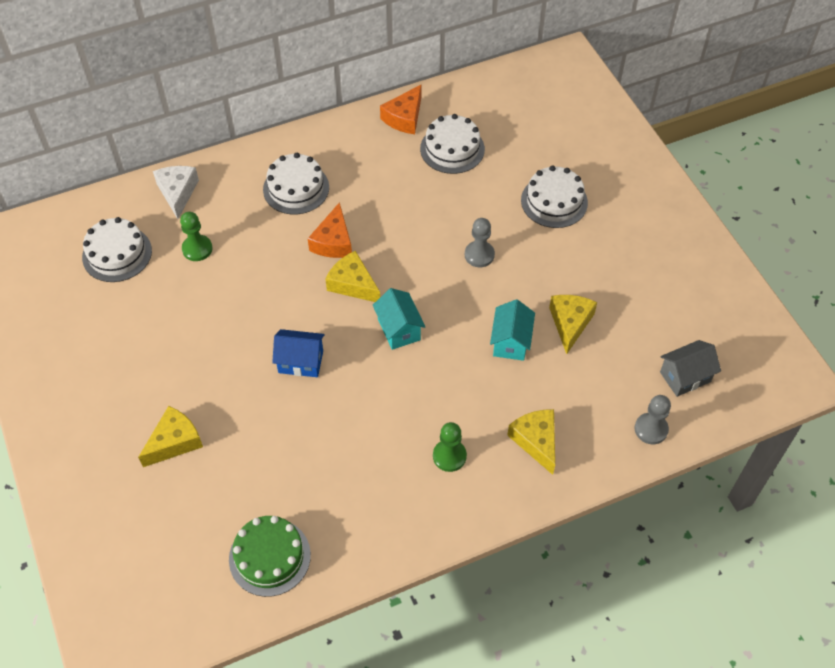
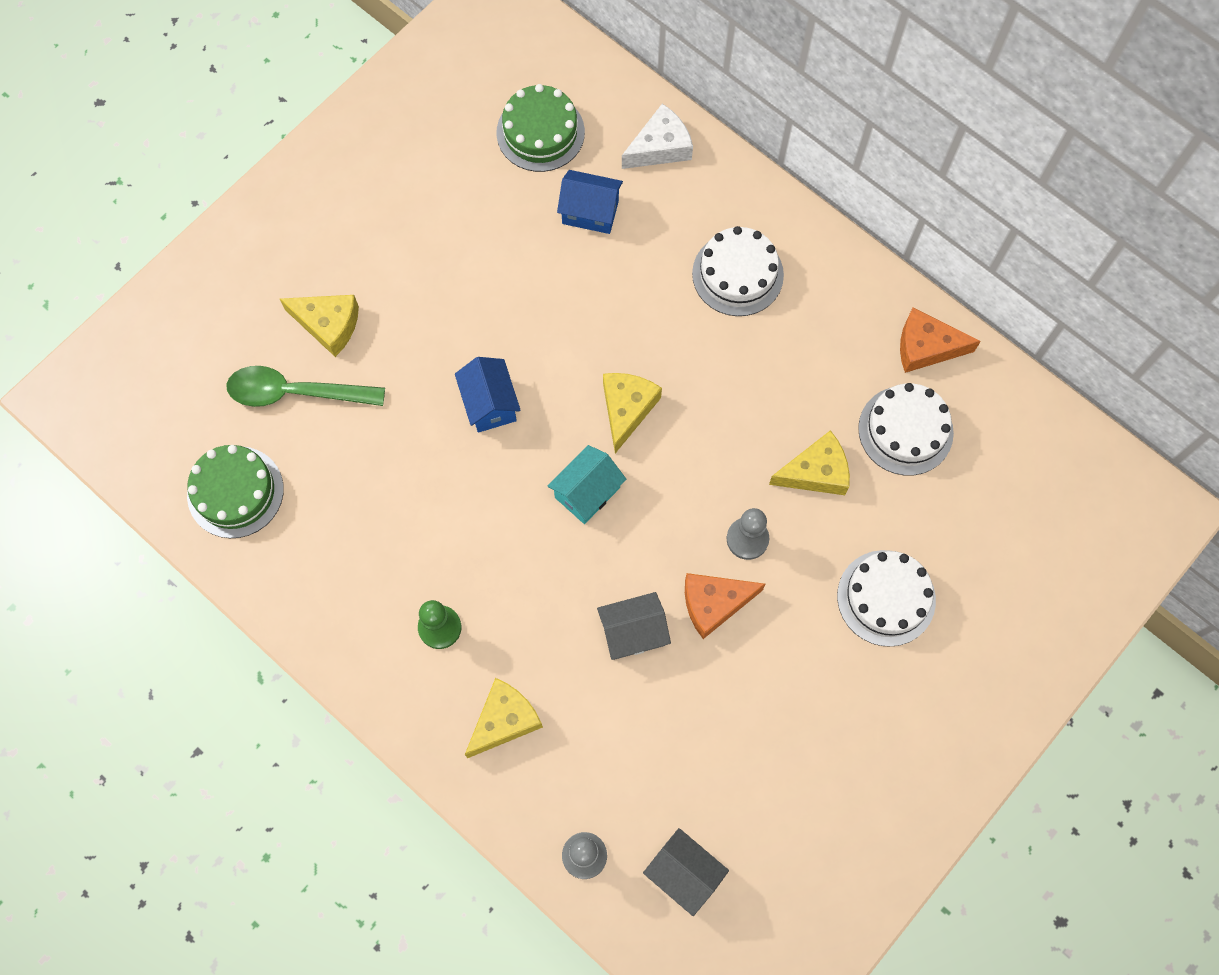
camera: 65 degrees right, 15 degrees up
(117, 254) = (540, 132): white cake -> green cake
(197, 249) = (590, 212): green pawn -> blue house
(215, 484) = (295, 393): none -> green spoon
(333, 241) = (678, 357): orange cheese -> orange cheese (714, 603)
(510, 342) = (633, 632): turquoise house -> grey house
(570, 323) = (696, 695): yellow cheese -> yellow cheese (815, 472)

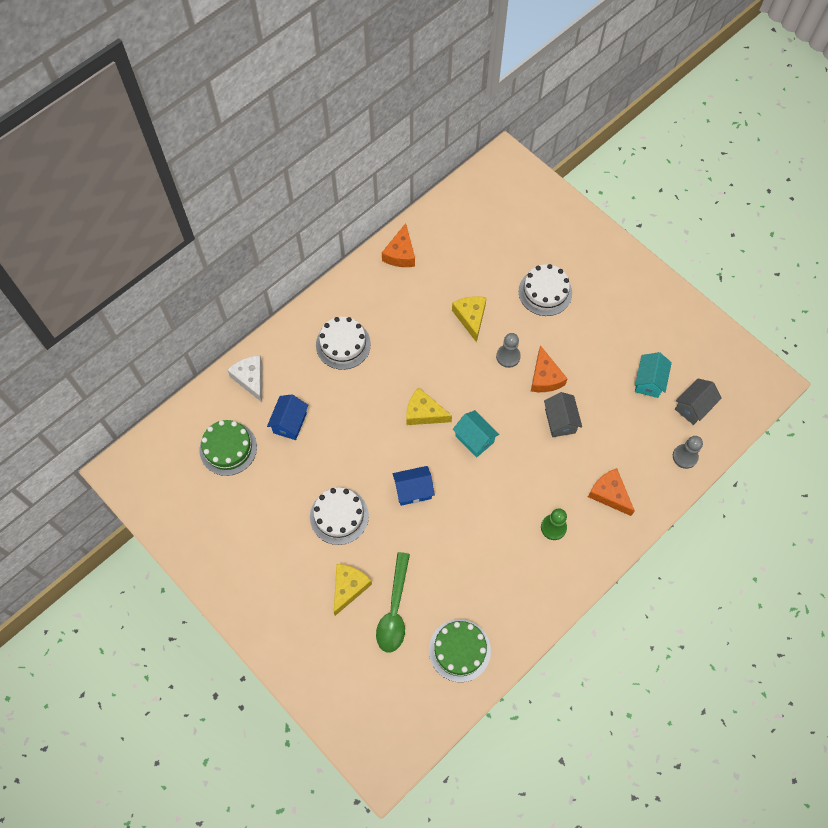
camera: 85 degrees left, 5 degrees down
(504, 720) = (609, 494): yellow cheese -> orange cheese
(726, 790) = (649, 381): none -> turquoise house
(905, 430) = (449, 270): white cake -> white cake (339, 516)

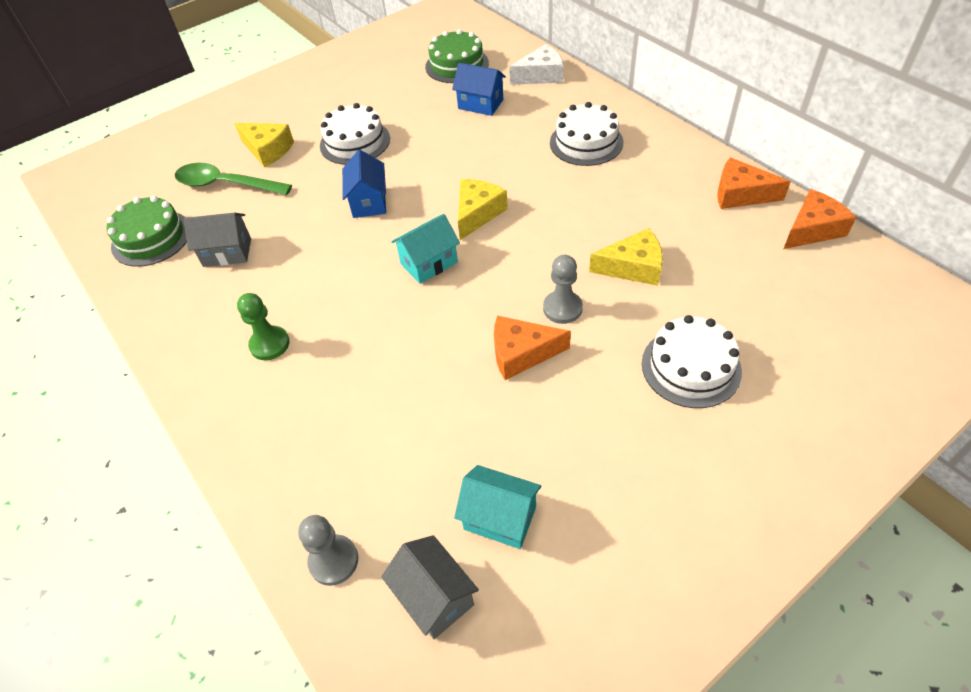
camera: 100 degrees right, 15 degrees down
(560, 421) = (440, 367): grey house -> grey house (227, 252)
(609, 494) = (298, 424): orange cheese -> orange cheese (812, 229)

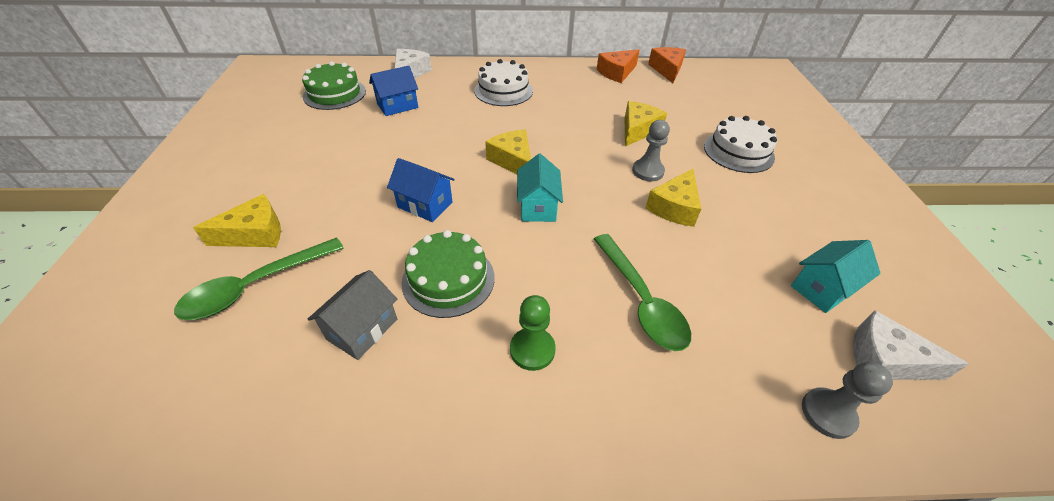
camera: 60 degrees left, 5 degrees down
(151, 238) = (243, 392): green cake -> green cake (448, 279)
(355, 142) = (337, 178): white cake -> none
(369, 384) = (641, 300): none -> green spoon
(434, 597) = (885, 360): grey house -> white cheese
(522, 353) = (674, 207): orange cheese -> yellow cheese

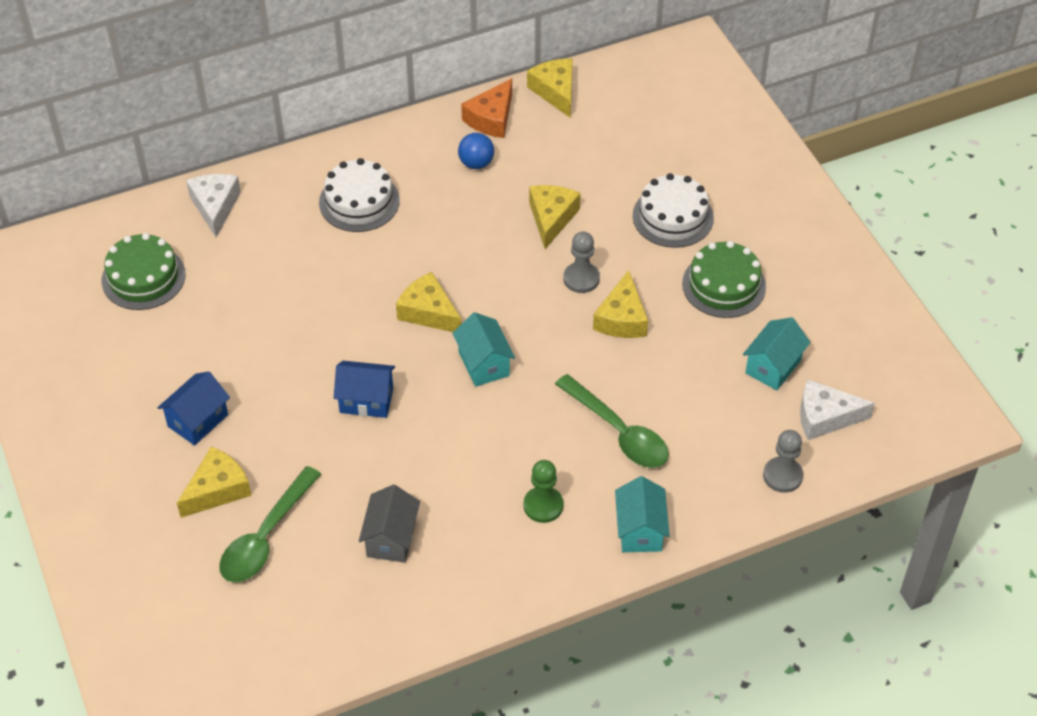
camera: 20 degrees left, 5 degrees up
(397, 106) = (240, 272): blue house -> blue house (198, 420)
(448, 279) = (438, 470): green cake -> green cake (723, 285)
(595, 90) = (476, 163): none -> blue ball
(632, 420) = (640, 530): none -> turquoise house
(667, 70) = (555, 91): orange cheese -> yellow cheese

